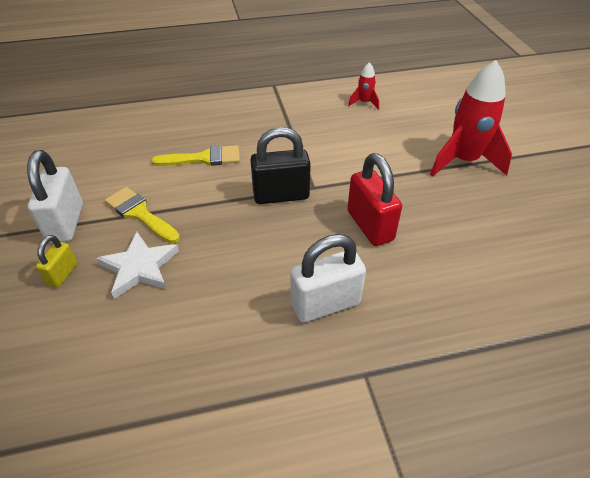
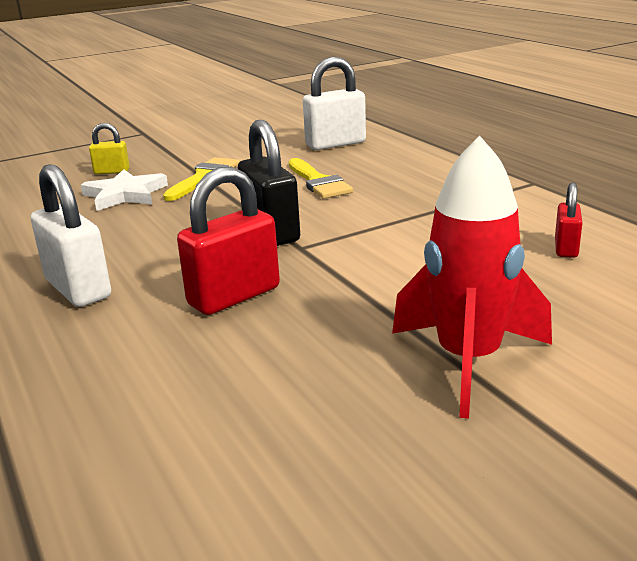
camera: 75 degrees right, 20 degrees down
(66, 223) = (179, 157): white padlock -> white padlock (335, 144)
(364, 103) = (566, 248): red rocket -> red padlock

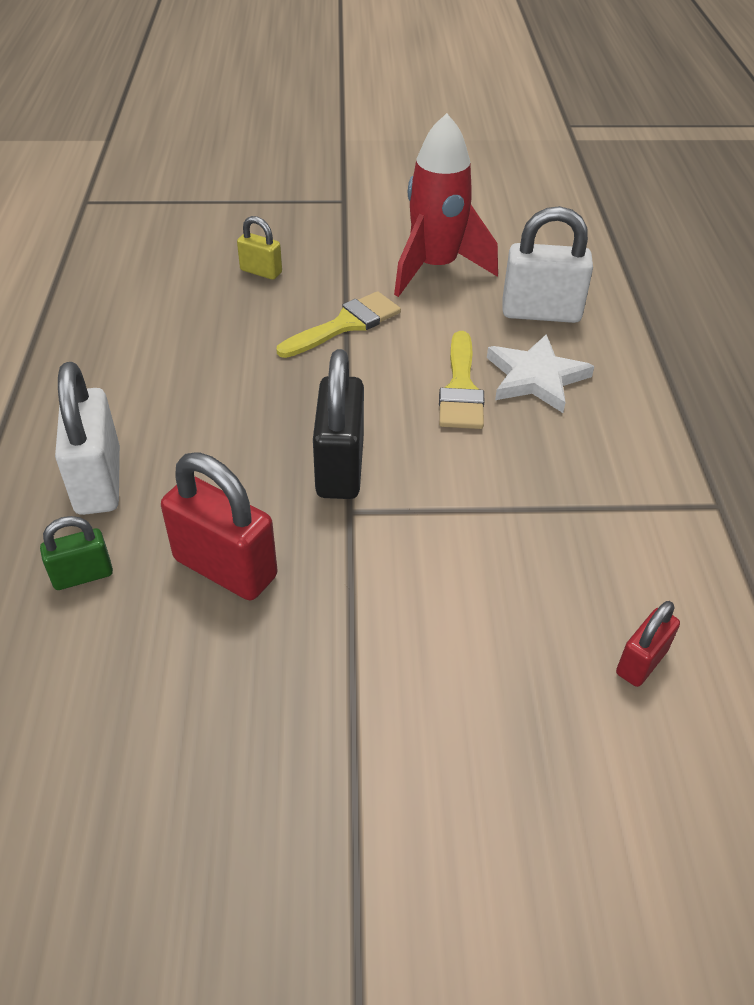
camera: 25 degrees right, 20 degrees up
(115, 334) = (83, 575): none -> green padlock
(125, 194) = (245, 324): white star -> white star (535, 377)
(234, 296) = (225, 568): red padlock -> red padlock turned 45 degrees clockwise
(468, 361) = (366, 804): red rocket -> red rocket (435, 268)

